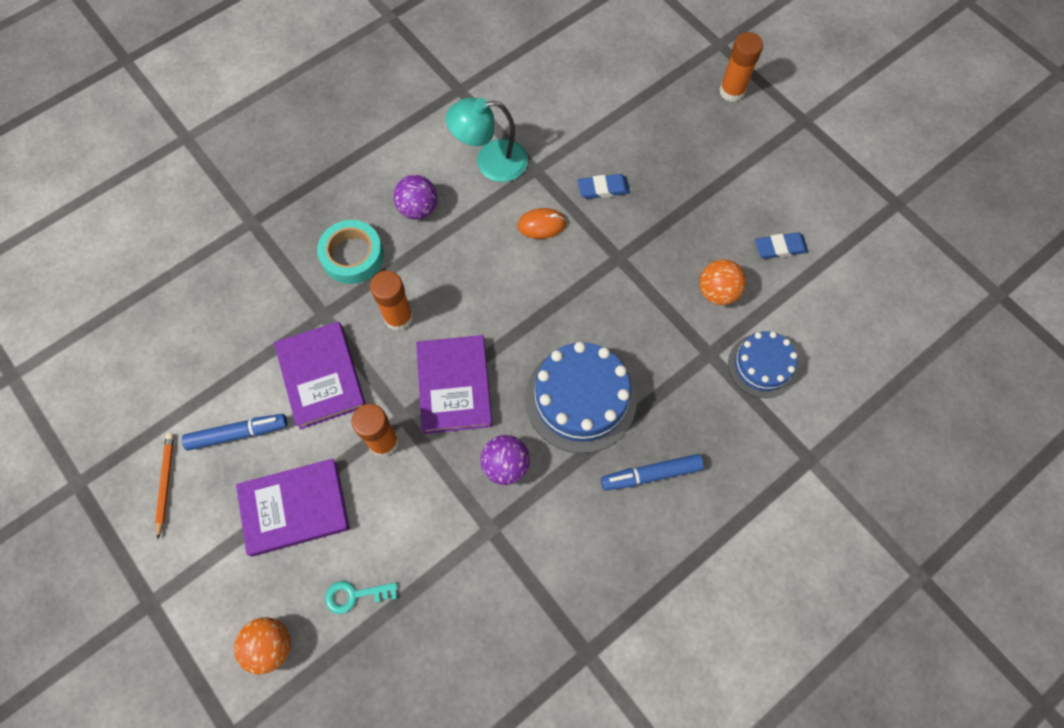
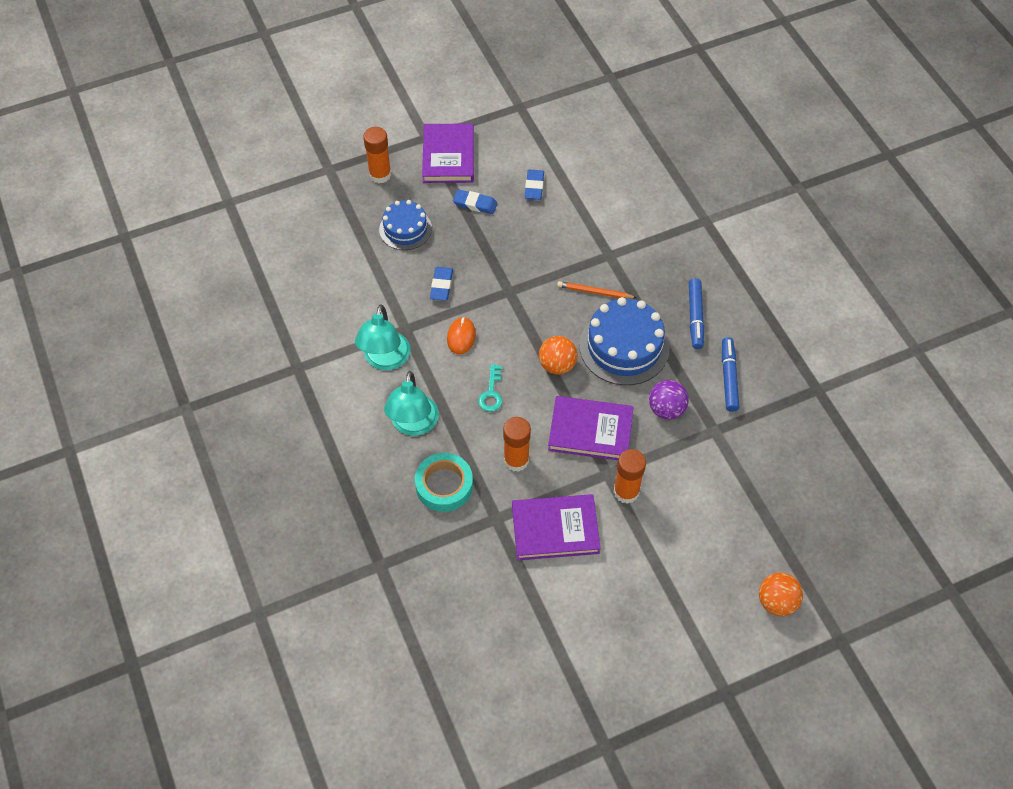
camera: 75 degrees left, 10 degrees down
(166, 483) = (623, 669): orange pencil -> orange pencil (594, 292)
(237, 433) = (591, 604): blue marker -> blue marker (728, 378)
(295, 508) = (668, 568): purple book -> purple book (448, 156)
(354, 595) = (748, 534): turquoise key -> turquoise key (491, 393)
(418, 208) = (413, 425): purple ball -> turquoise lamp
(717, 292) = (559, 236): orange ball -> orange ball (557, 365)
(729, 193) = (475, 204): none -> blue eraser
(762, 365) = (627, 226): blue cake -> blue cake (405, 229)

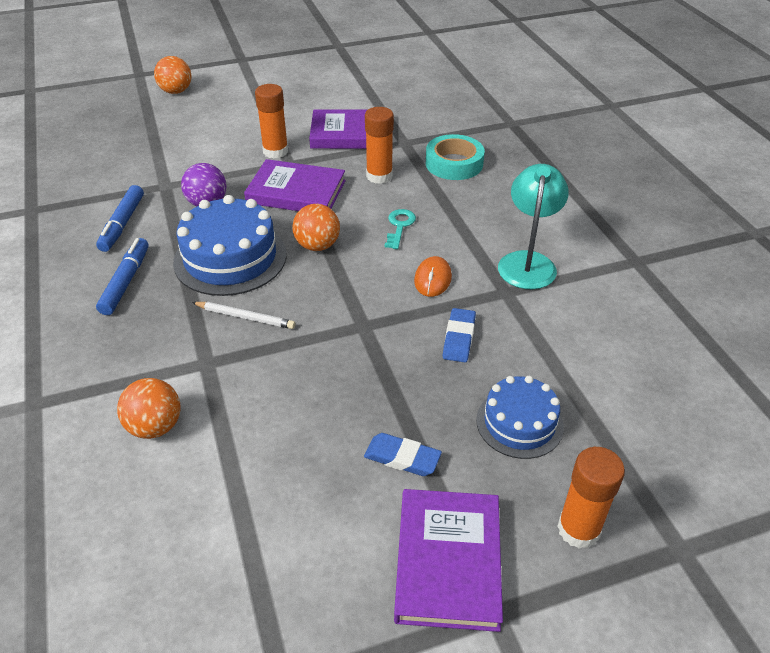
camera: 175 degrees left, 15 degrees down
(413, 425) = (488, 206): turquoise lamp -> none
(534, 187) = (294, 483): blue eraser -> none
(594, 292) = (245, 317): orange pencil -> white pencil
(624, 211) = (155, 426): none -> orange ball

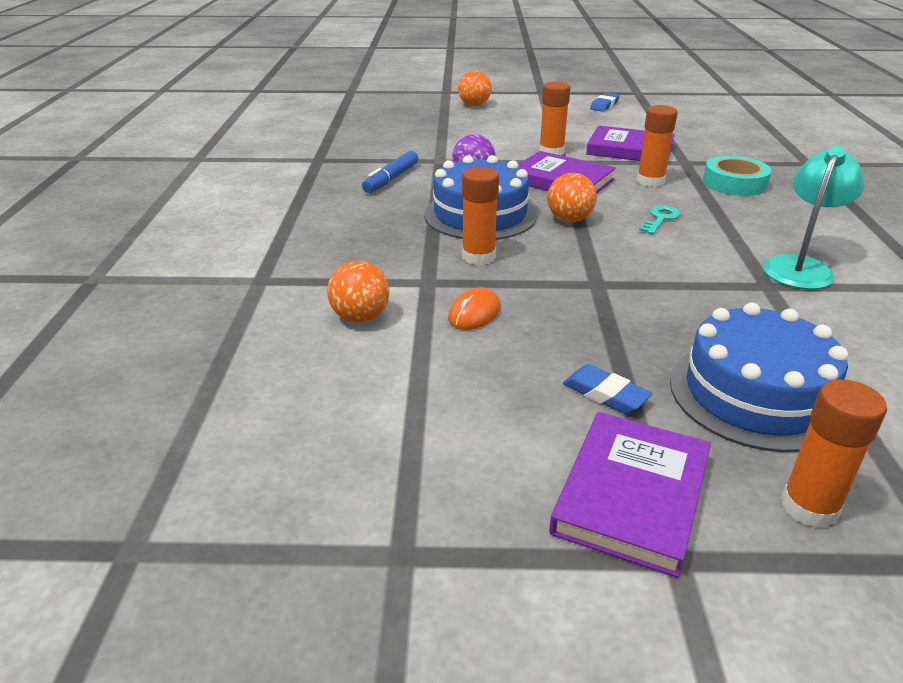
camera: 20 degrees right, 10 degrees down
(126, 282) = (377, 215): blue marker -> none
(245, 317) = (478, 257): white pencil -> orange glue stick
(432, 279) = (685, 262): orange mouse -> orange mouse (474, 313)
(459, 338) = (701, 312): blue eraser -> blue eraser (604, 105)
(519, 423) = (755, 394): blue cake -> blue cake, size x1.61

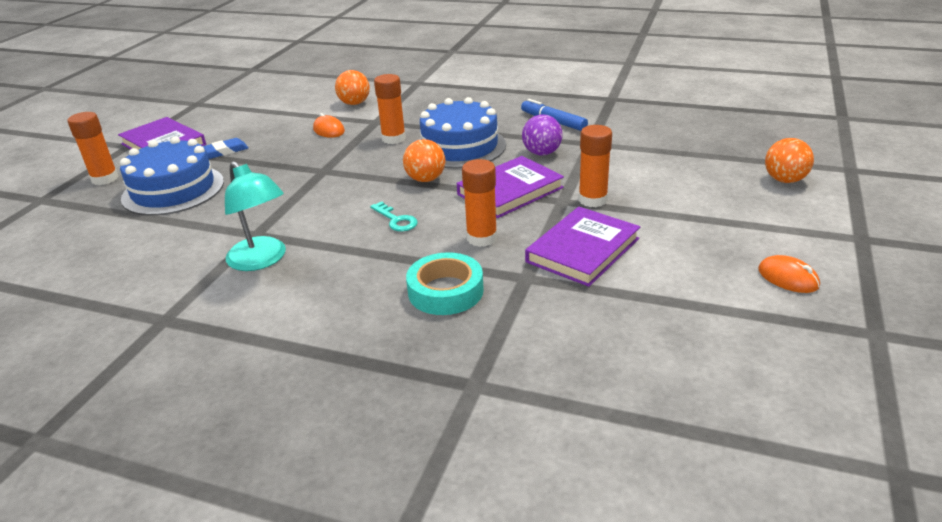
camera: 110 degrees right, 0 degrees up
(604, 105) = (788, 278): blue eraser -> orange mouse

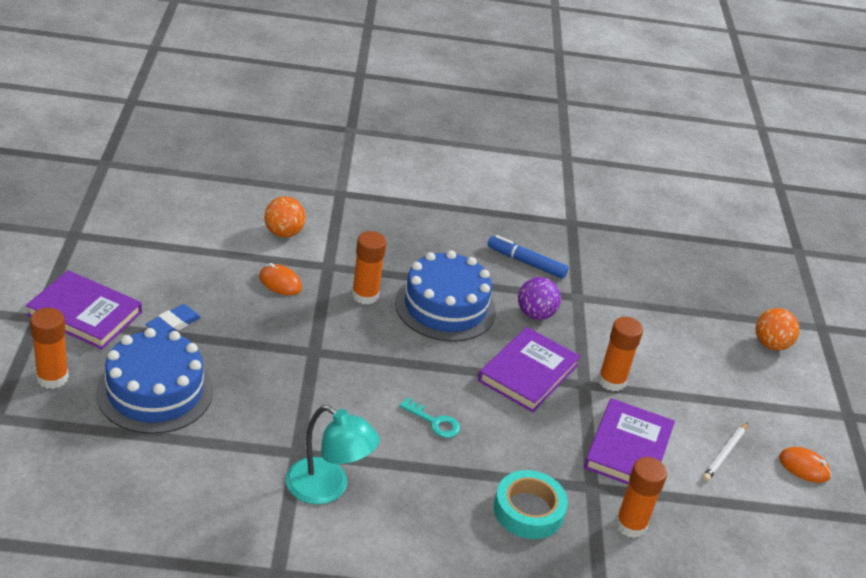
camera: 25 degrees left, 5 degrees up
(426, 179) = (434, 360): orange ball -> none
(482, 238) = (530, 440): orange glue stick -> orange glue stick (630, 525)
(693, 261) = (725, 454): none -> white pencil

